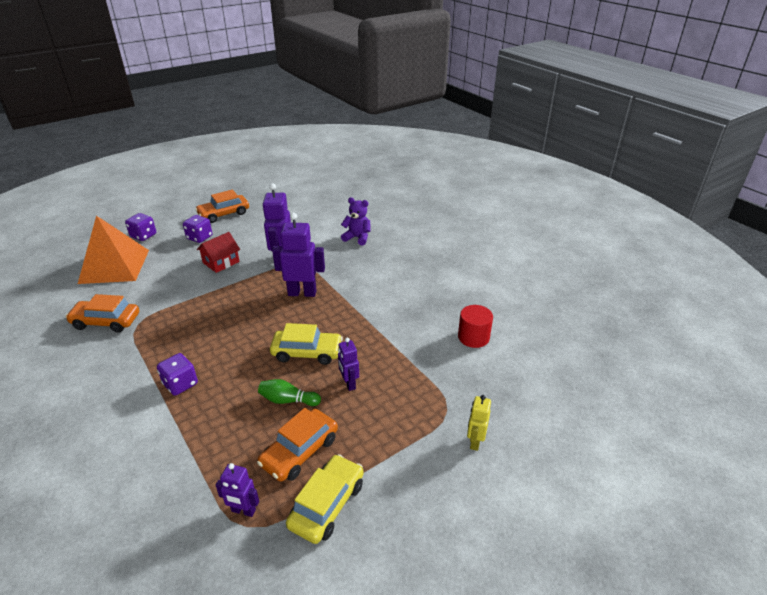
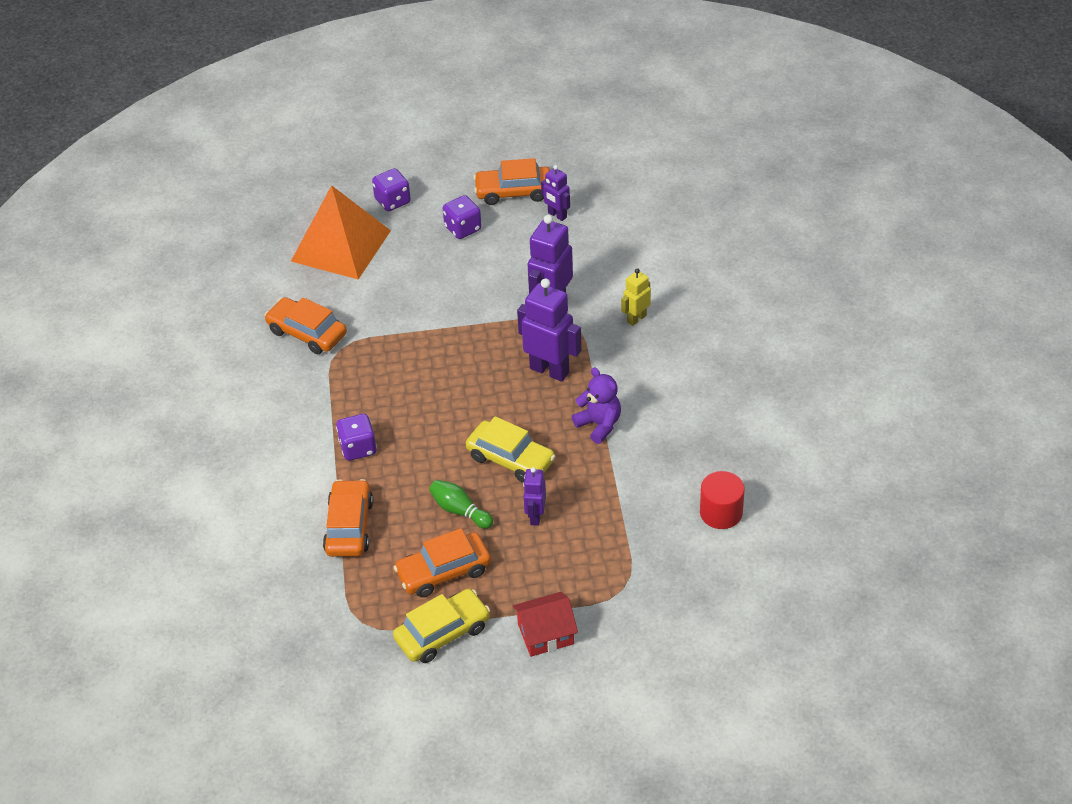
camera: 30 degrees right, 10 degrees up
(198, 446) = (349, 526): none -> orange car
(221, 262) = (472, 283): red house -> red house (545, 634)
(243, 511) = (365, 607): purple robot -> purple robot (557, 215)
(357, 238) = (675, 300): purple teddy bear -> purple teddy bear (599, 425)
(475, 442) = (627, 634): yellow robot -> yellow robot (636, 318)

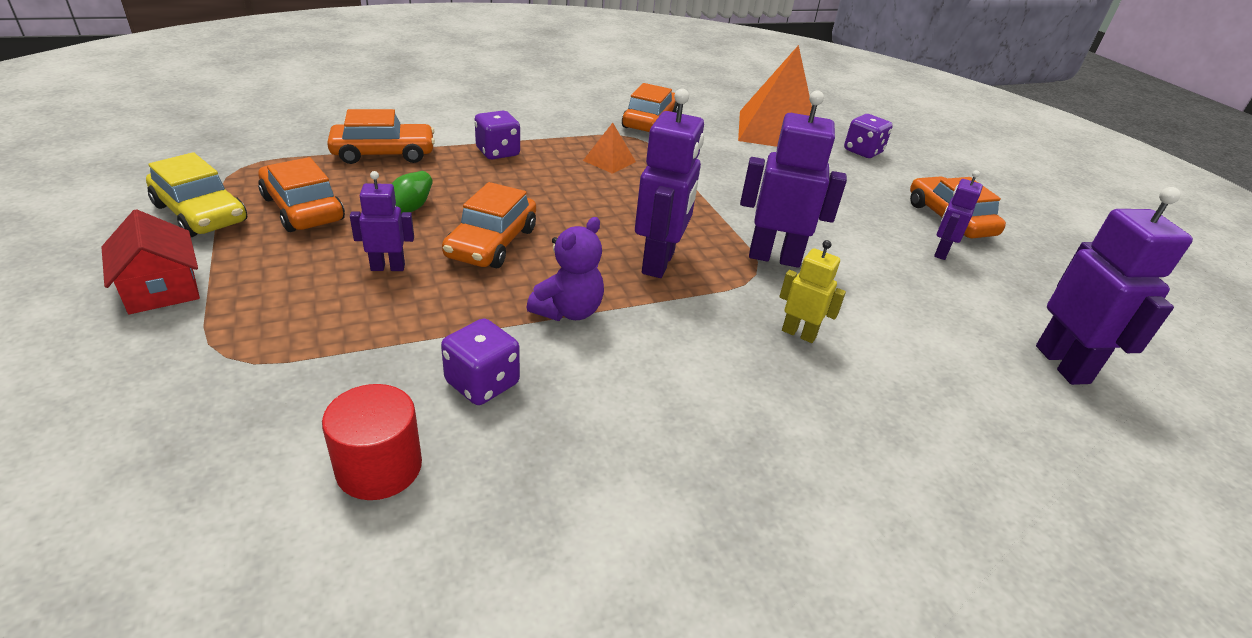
camera: 70 degrees right, 10 degrees down
(386, 374) = (609, 161): none -> orange pyramid
(463, 228) = (859, 191): purple dice -> purple dice (482, 383)
(511, 459) = (492, 243): yellow car -> orange car
(679, 210) = (1063, 364): none -> purple robot

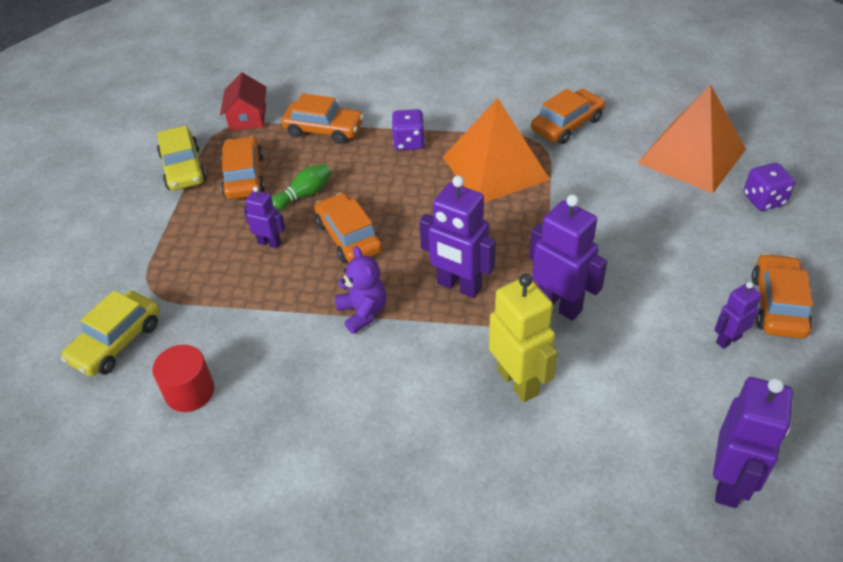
camera: 35 degrees right, 10 degrees up
(161, 288) = (139, 229): red house -> red house (247, 118)
(200, 437) = (116, 342): none -> yellow car
(482, 383) = (274, 353): purple dice -> none
(492, 243) = (349, 237): orange car -> orange car turned 105 degrees clockwise
(568, 311) = (363, 312): purple teddy bear -> purple teddy bear turned 90 degrees counterclockwise
(609, 161) = (495, 168): orange pyramid -> orange pyramid, size x2.36
(659, 263) = (459, 286): purple robot -> purple robot turned 75 degrees clockwise
(799, 333) = (518, 382): yellow robot -> yellow robot, size x1.79

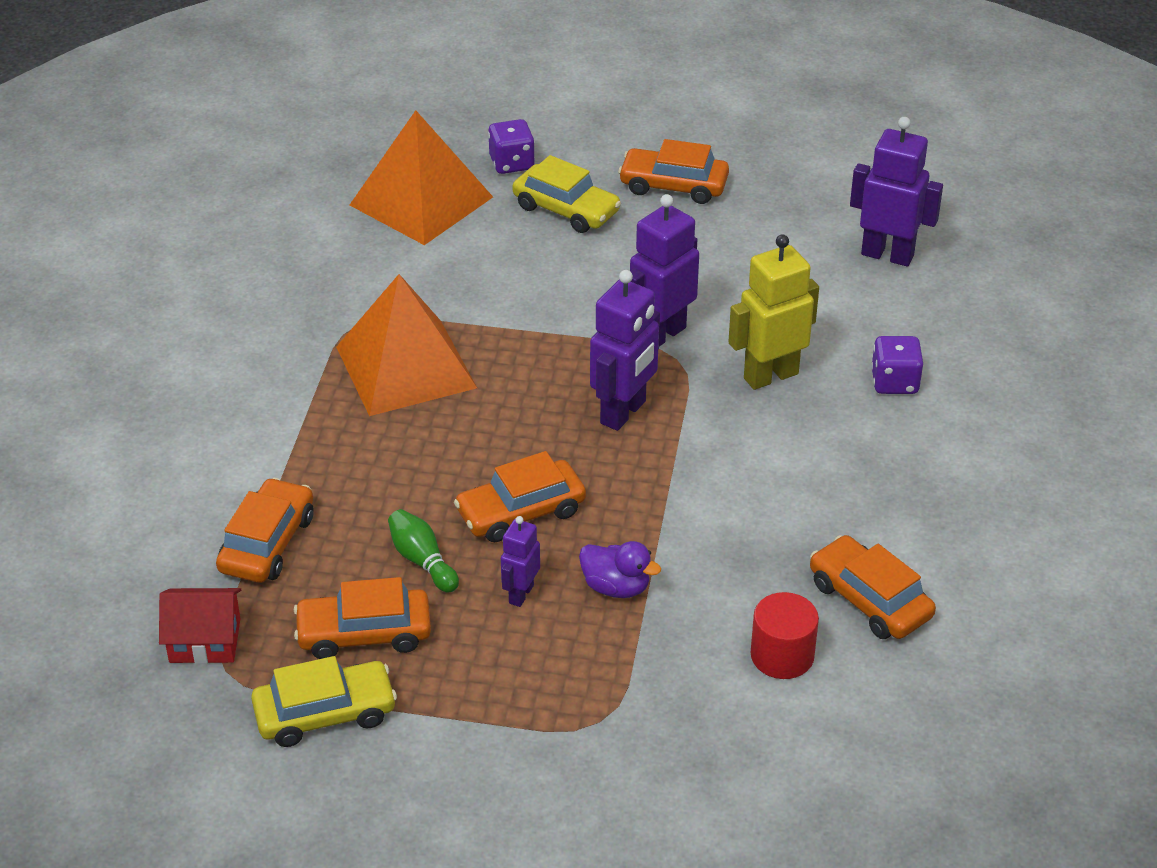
camera: 90 degrees left, 5 degrees down
(116, 342) = (696, 745): yellow car -> yellow car (566, 209)
(271, 291) = (616, 587): none -> purple duck
(363, 312) = (660, 498): purple teddy bear -> none
(409, 142) = (326, 448): purple dice -> purple dice (894, 382)
(567, 125) = (328, 294): orange car -> orange car (869, 600)
(728, 339) = (718, 226): purple robot -> none

